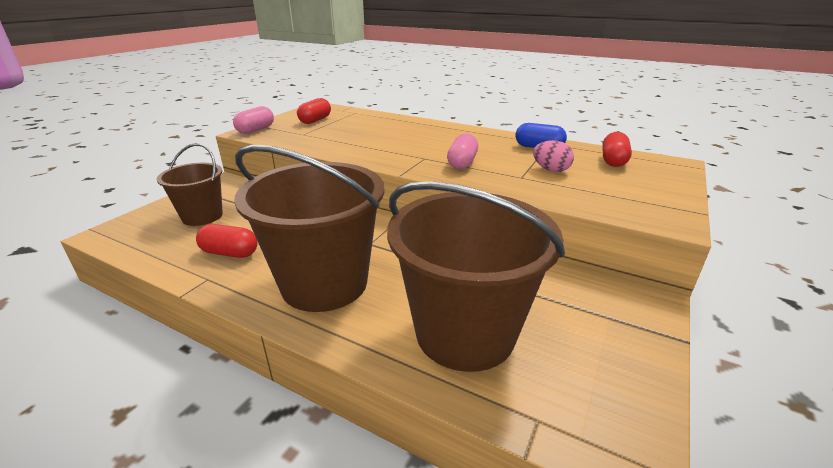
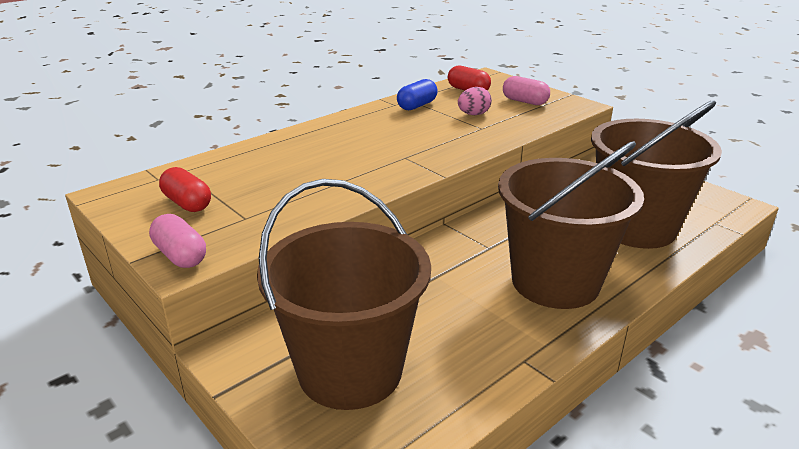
camera: 70 degrees left, 0 degrees up
(202, 216) = (350, 370): brown bucket -> brown bucket, size x1.77
(230, 253) = (471, 342): red capsule -> none
(462, 163) = (432, 143): pink capsule -> pink capsule (525, 101)

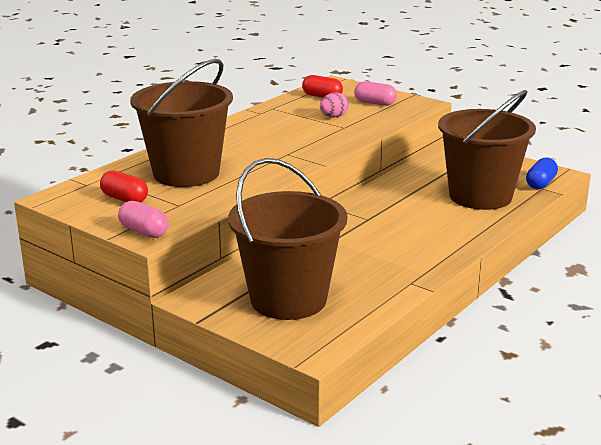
camera: 10 degrees left, 5 degrees down
(417, 106) = (281, 113): blue capsule -> blue capsule (540, 183)
(555, 282) = (424, 236): brown bucket -> brown bucket (186, 173)

